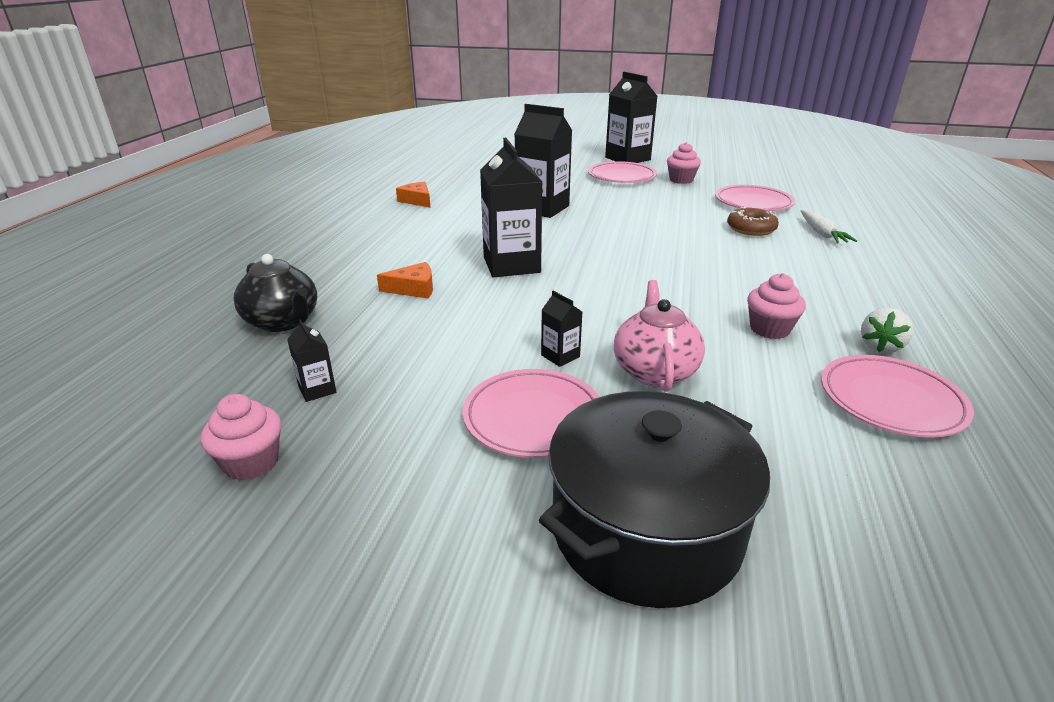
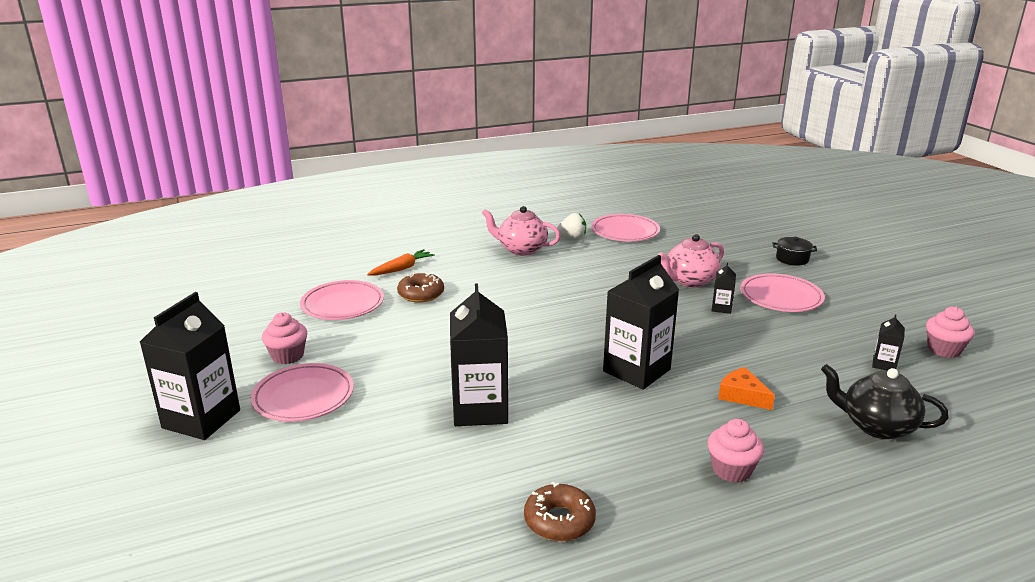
camera: 125 degrees left, 5 degrees down
(283, 322) = (876, 426): black teapot -> black teapot turned 75 degrees counterclockwise
(417, 200) = (559, 521): orange cheese -> brown donut
(646, 530) = (792, 259): black pot -> black pot, size x0.40
(769, 329) = (594, 263): pink cupcake -> pink cupcake (731, 470)
(822, 233) = (402, 269): white carrot -> orange carrot
(847, 299) = (521, 249): none -> pink teapot

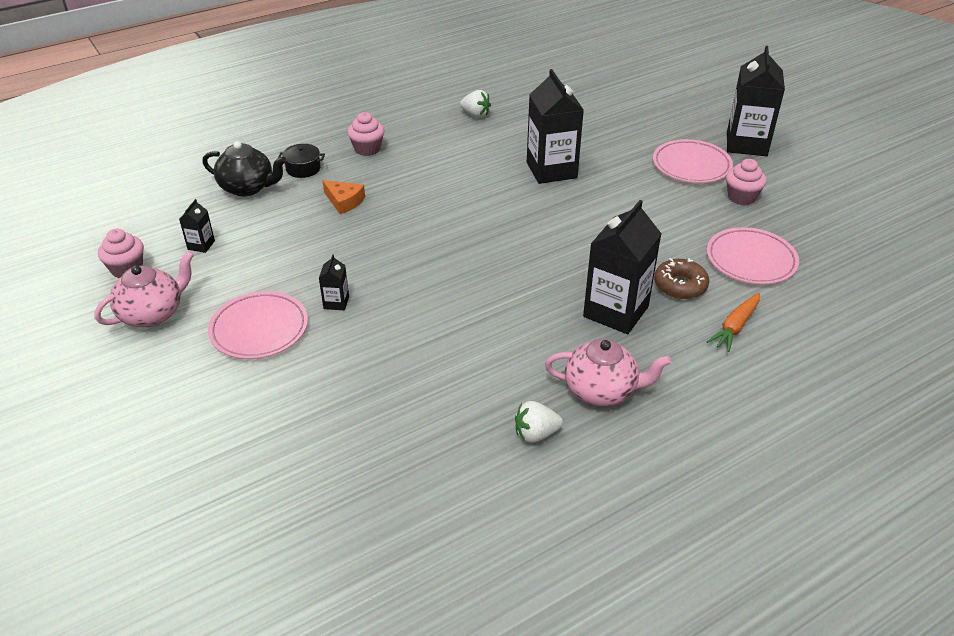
camera: 170 degrees right, 15 degrees up
(559, 521) = (475, 115): brown donut -> white strawberry
(625, 232) = (453, 464): pink plate -> none
(636, 370) = (431, 215): black carton -> black carton (616, 311)
(690, 281) = (365, 347): pink teapot -> pink teapot (153, 314)
(792, 259) = (206, 417): black pot -> black pot (303, 169)

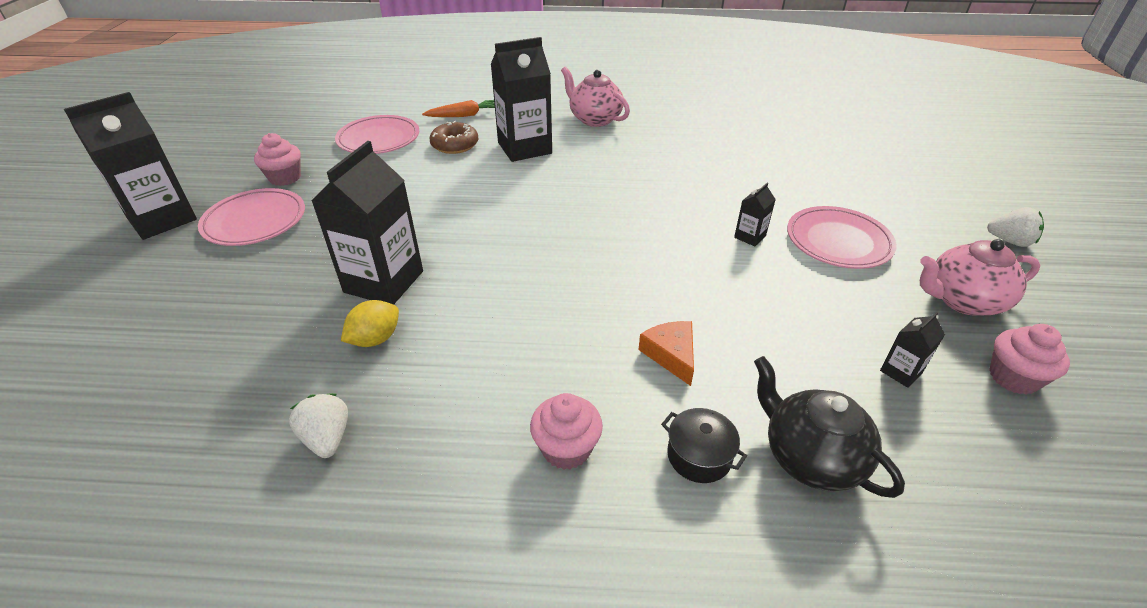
camera: 145 degrees left, 0 degrees up
(511, 147) = (375, 339): none -> yellow lemon
(536, 434) = (659, 117): white strawberry -> white strawberry (1009, 241)

